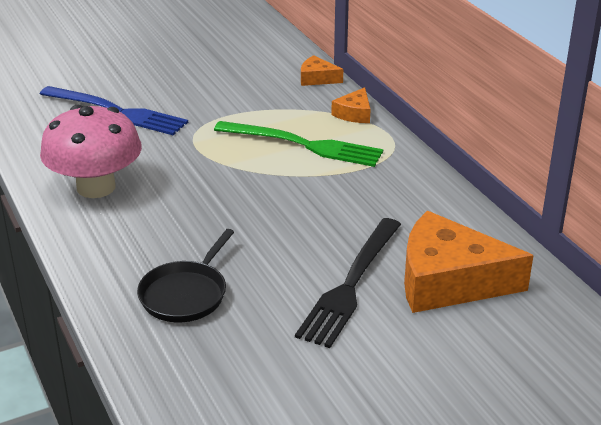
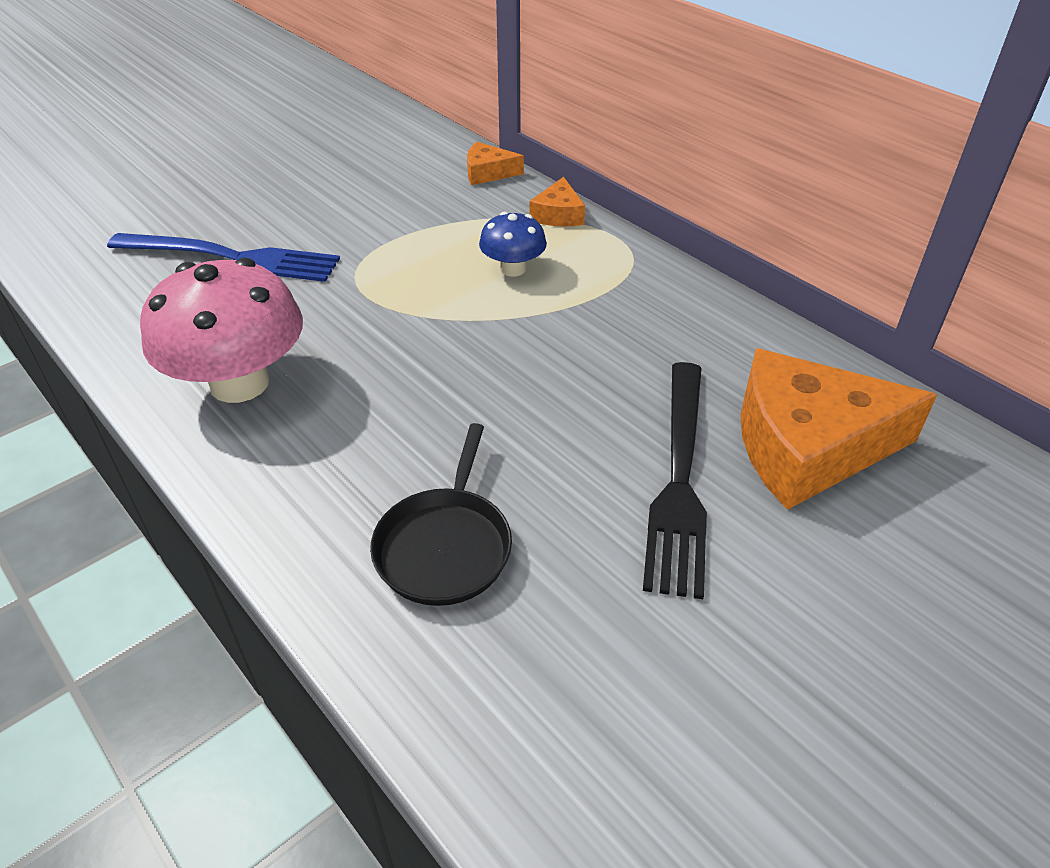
camera: 15 degrees left, 10 degrees up
(304, 145) = (513, 269): green fork -> blue mushroom

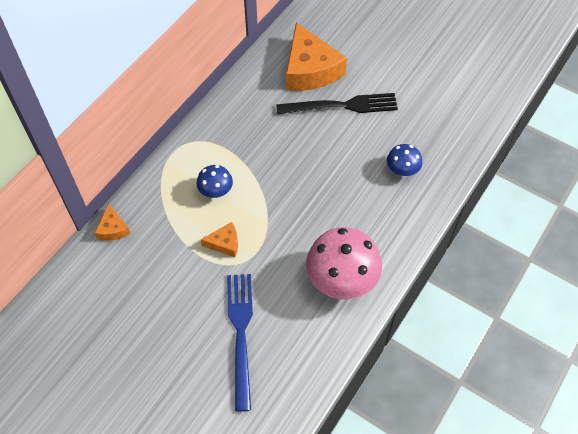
camera: 105 degrees left, 15 degrees up
(445, 546) = (402, 170): black pan -> blue mushroom
(558, 214) = (156, 182): orange cheese -> orange cheese (224, 243)

